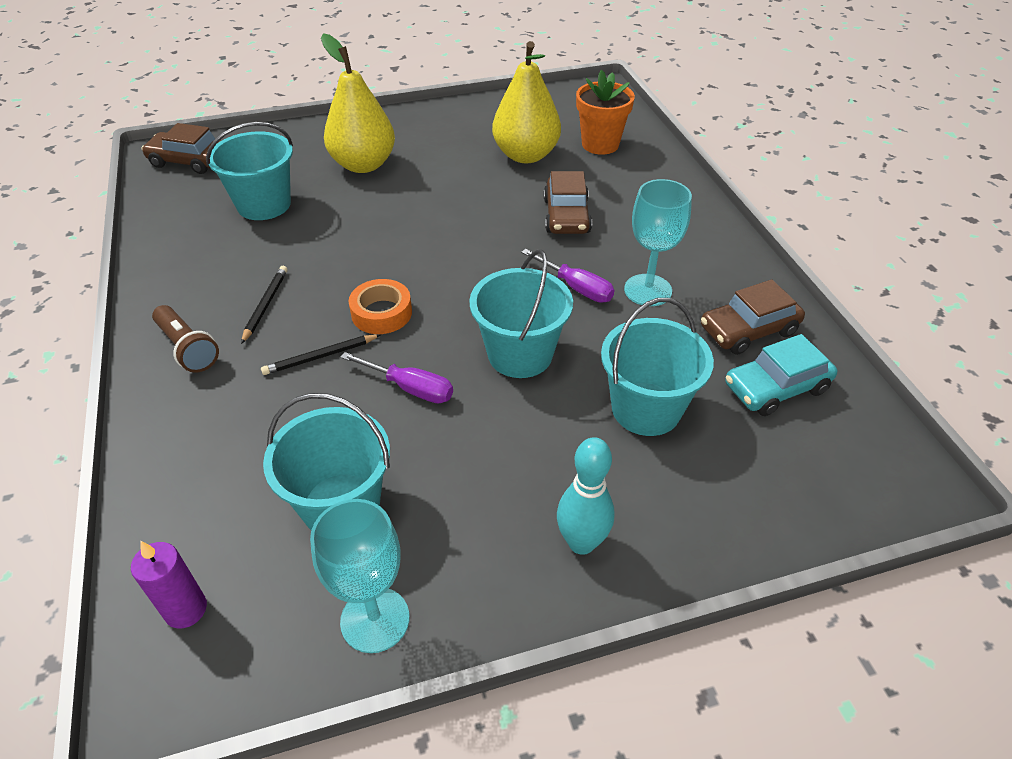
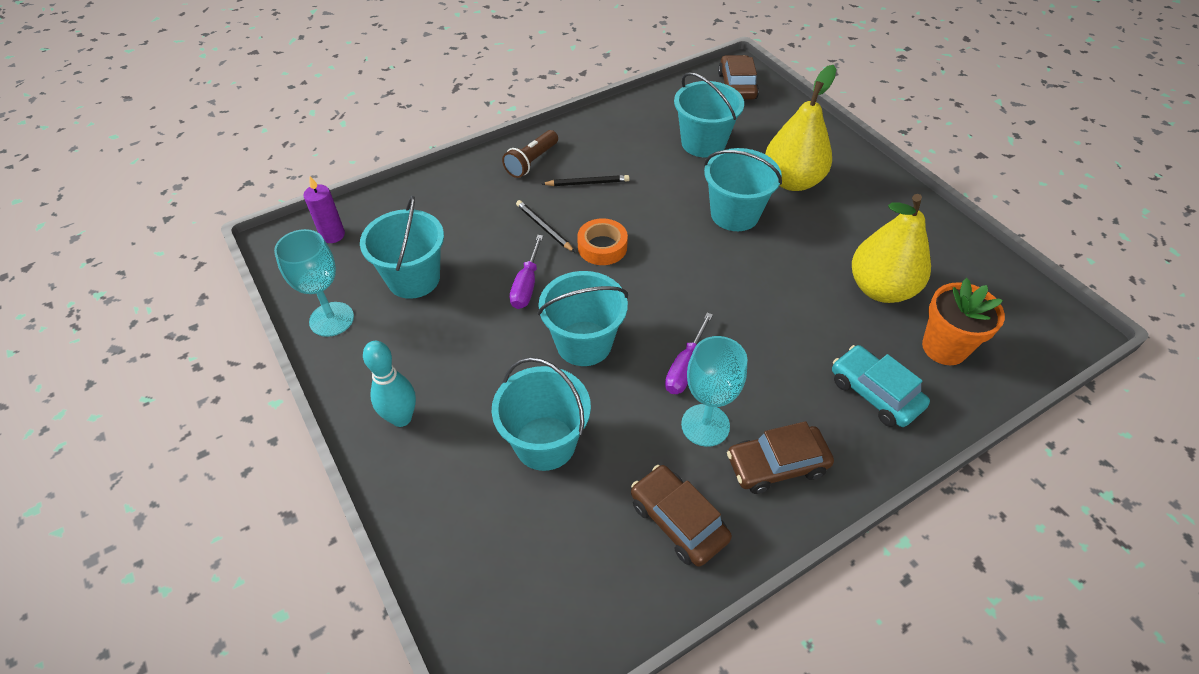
camera: 75 degrees right, 5 degrees up
(387, 210) = (734, 214): none -> turquoise bucket
(566, 216) = (792, 341): brown car -> brown car (777, 465)
(776, 388) = (601, 550): turquoise car -> turquoise car (874, 393)

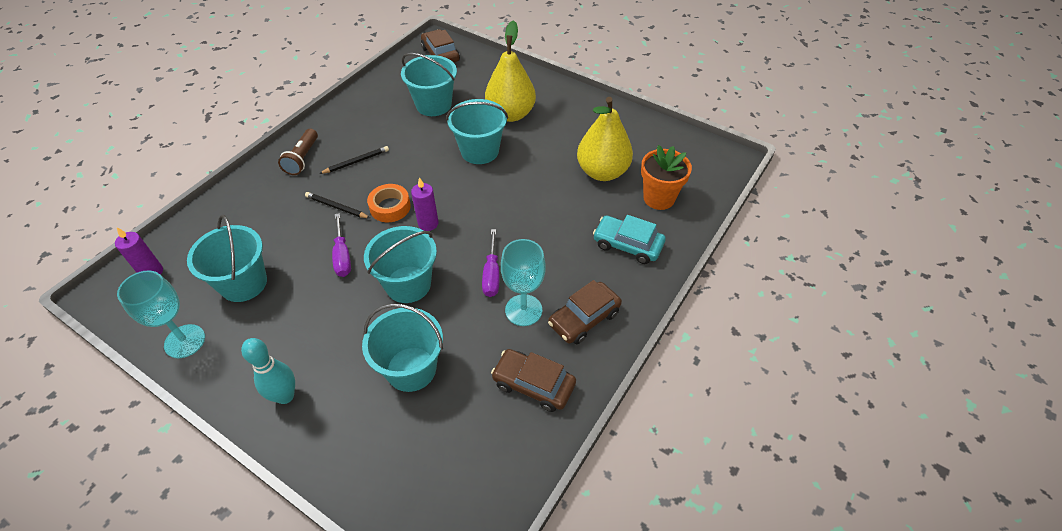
camera: 25 degrees left, 0 degrees up
(637, 280) = (428, 223): none -> purple candle

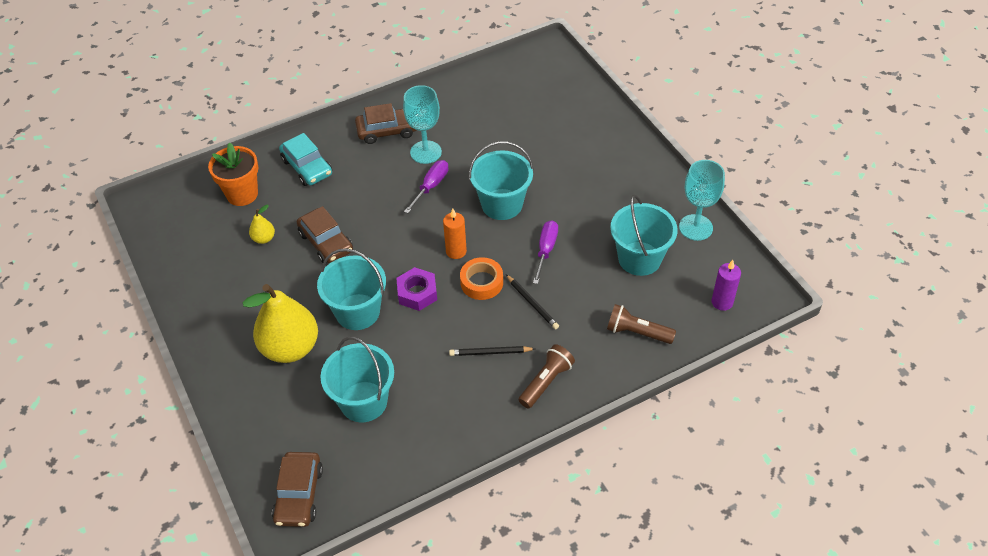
camera: 150 degrees left, 0 degrees up
(233, 218) = (637, 332): none -> brown flashlight
(285, 396) = (625, 161): turquoise bowling pin -> none
(411, 369) = (530, 145): turquoise bucket -> none
(428, 223) = (456, 251): purple candle -> orange candle
(441, 180) = (417, 293): none -> purple nut
(533, 384) = (453, 107): brown car -> brown car (326, 242)
(602, 172) = (264, 238): yellow pear -> yellow pear, size x0.43

